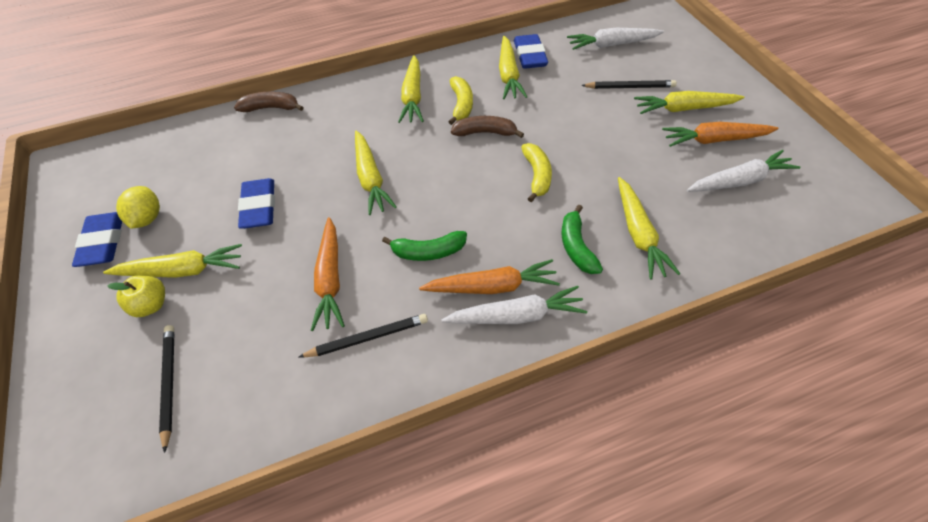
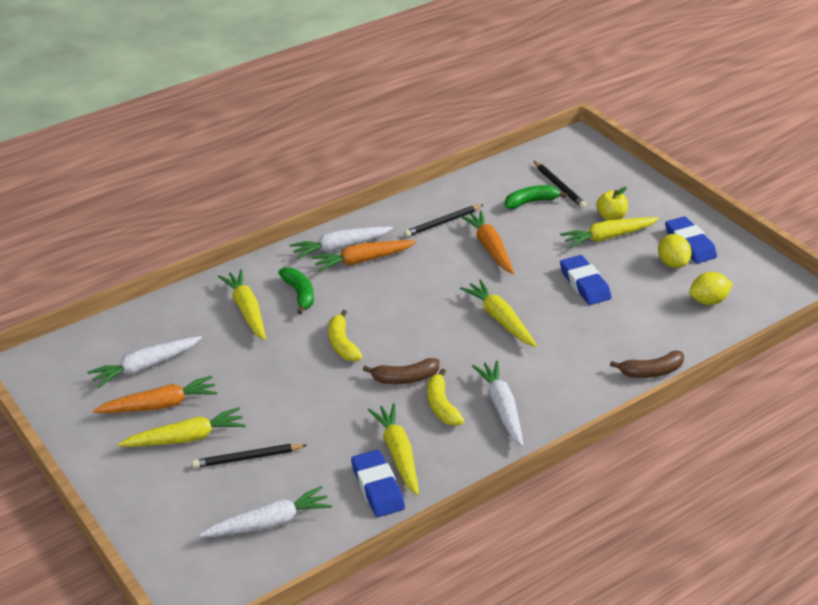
camera: 165 degrees right, 15 degrees down
(157, 167) = (708, 301): none -> yellow lemon
(412, 96) = (501, 408): yellow carrot -> white carrot
(428, 252) = (421, 274): green banana -> green banana (531, 202)

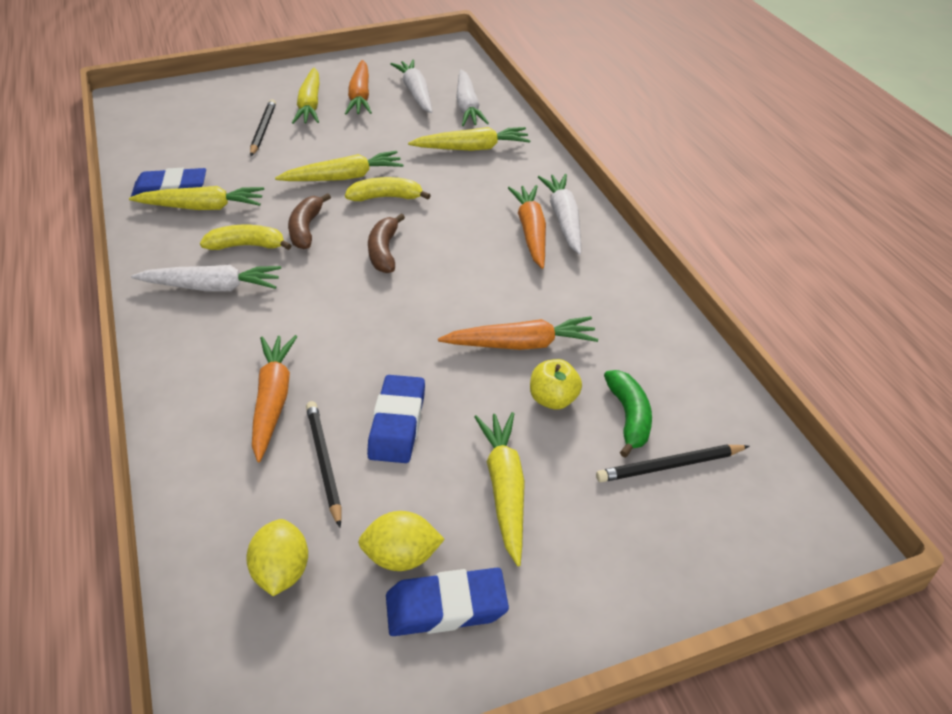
camera: 105 degrees right, 5 degrees up
(269, 523) = (180, 132): white carrot -> white carrot (467, 107)
(299, 294) = (485, 181): green banana -> none
(443, 222) = (595, 311): black pencil -> black pencil (324, 463)
(500, 319) = (364, 320): yellow carrot -> yellow carrot (343, 177)
(584, 284) = (397, 423): blue eraser -> blue eraser turned 75 degrees counterclockwise
(596, 340) = (273, 400): none -> orange carrot
(611, 217) = (562, 511): yellow apple -> yellow apple (553, 399)
(651, 372) = (176, 439): brown banana -> brown banana (384, 251)

